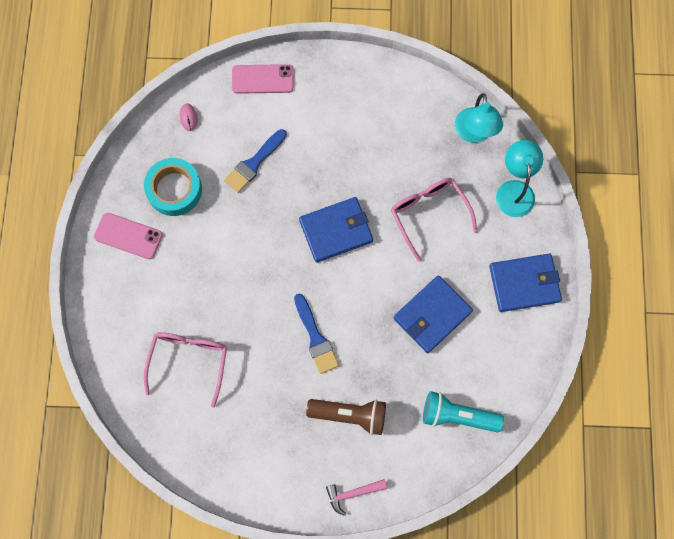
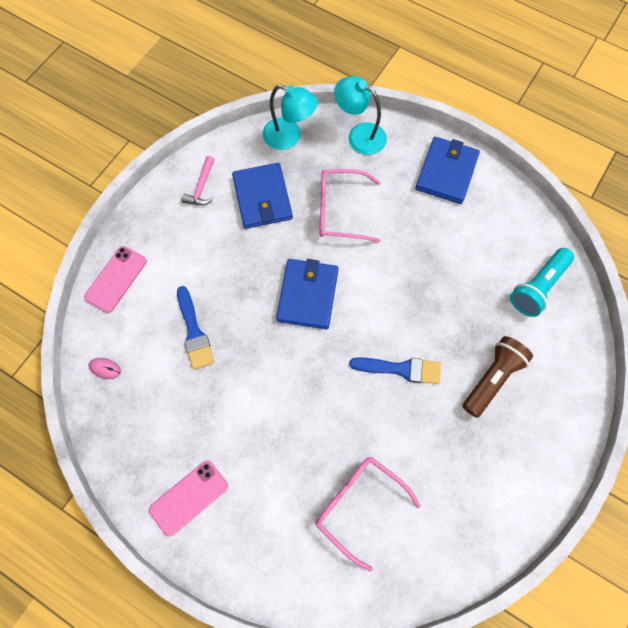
camera: 60 degrees left, 5 degrees down
(174, 189) = (170, 423): turquoise tape -> none
(353, 493) = (569, 417): pink hammer -> pink hammer (201, 187)
(432, 315) = (434, 258): blue wallet -> blue wallet (262, 198)

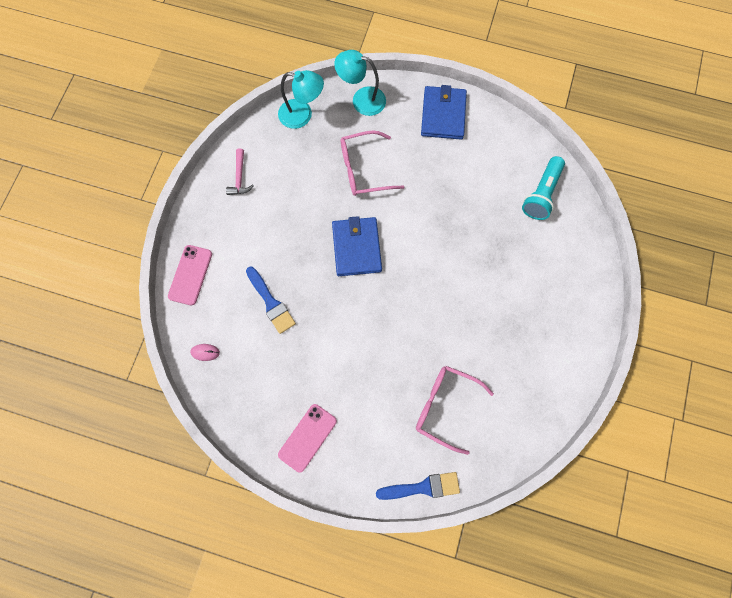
camera: 15 degrees left, 5 degrees up
(262, 198) = (294, 174): blue wallet -> none
(401, 369) = (449, 289): blue brush -> blue brush (423, 487)
(492, 379) = (524, 278): brown flashlight -> none

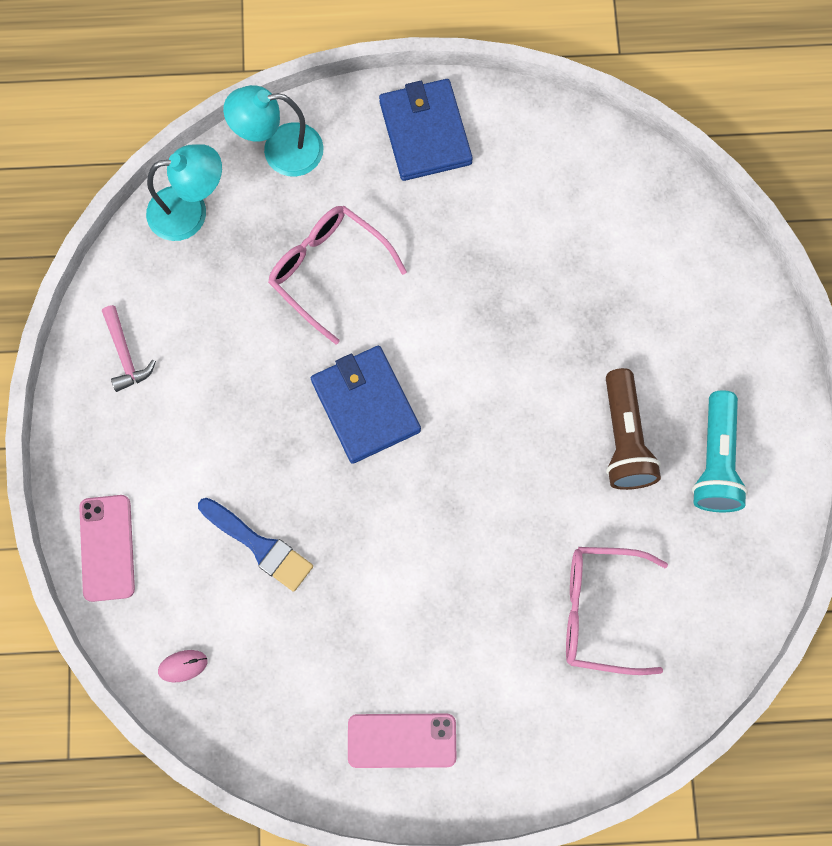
camera: 20 degrees left, 0 degrees up
(307, 437) = (402, 740): pink phone -> pink phone turned 75 degrees clockwise
(363, 169) = (327, 270): pink glasses -> pink glasses turned 75 degrees clockwise
(423, 487) = (610, 750): blue brush -> none
(494, 315) = (624, 439): none -> brown flashlight
(541, 194) = (631, 214): turquoise flashlight -> turquoise flashlight (716, 461)

